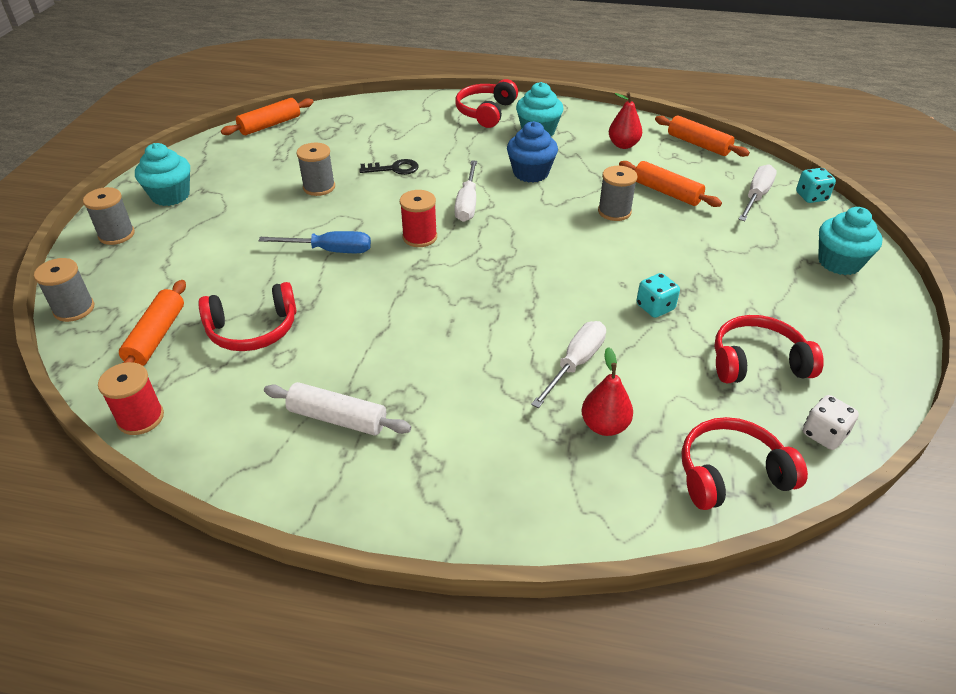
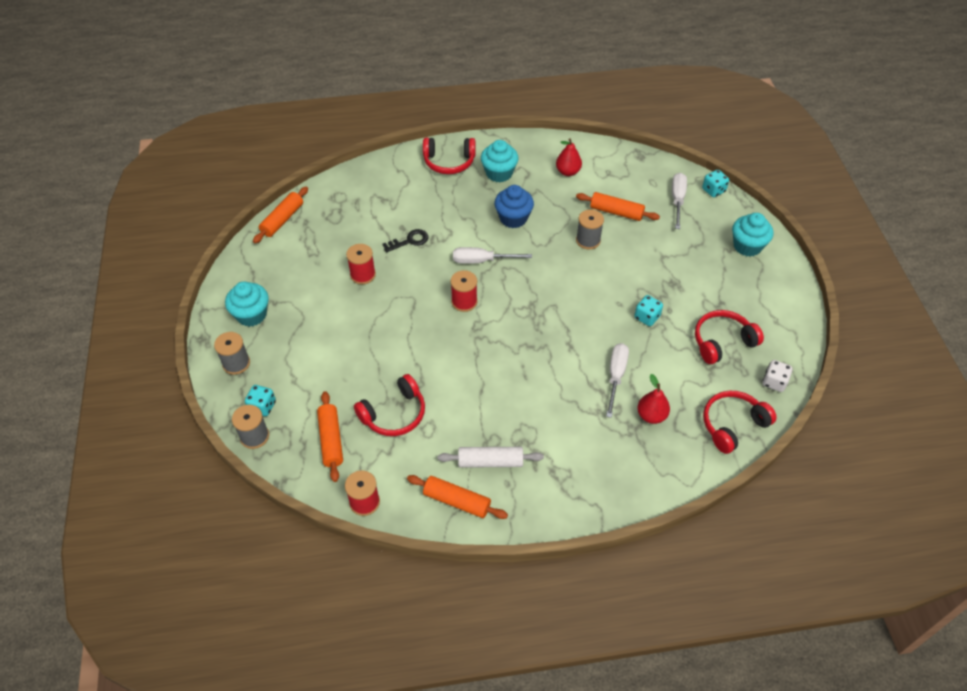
camera: 20 degrees left, 10 degrees up
(108, 282) = (262, 406): none -> turquoise dice
(319, 187) = (363, 275): grey spool -> red spool
(330, 250) = (407, 332): blue screwdriver -> none
(467, 203) = (482, 261): white screwdriver -> white screwdriver turned 105 degrees clockwise
(486, 112) = (449, 162): red headphones -> red headphones turned 90 degrees counterclockwise
(698, 144) = (621, 157): orange rolling pin -> orange rolling pin (457, 501)

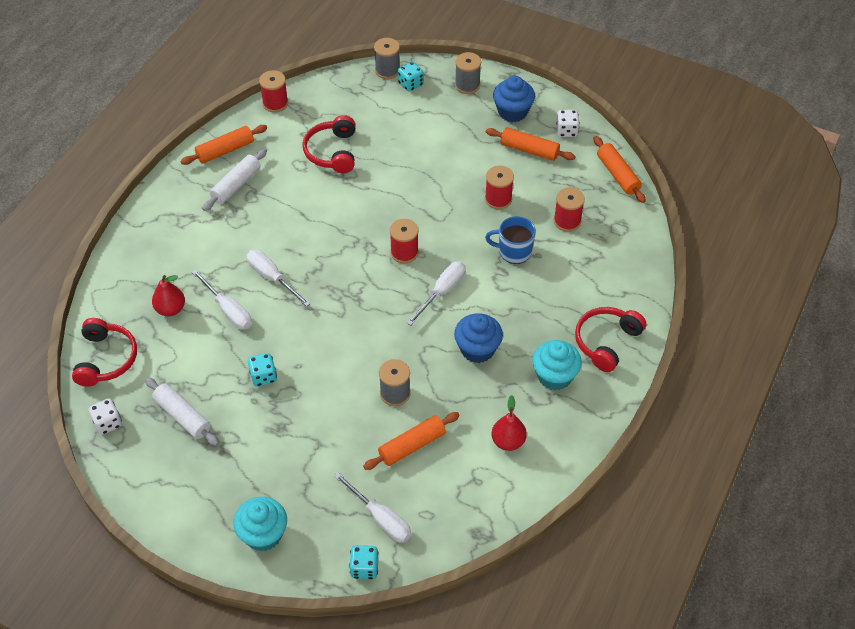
camera: 125 degrees right, 0 degrees up
(251, 315) = (512, 112): turquoise cupcake -> blue cupcake
(252, 270) = (566, 131): none -> white dice
(331, 440) = (344, 108): orange rolling pin -> orange rolling pin (529, 150)
(354, 226) = (567, 221): none -> red spool
(409, 241) = (514, 252): black key -> blue mug
(561, 368) = (272, 278): none -> white screwdriver
(722, 342) = (183, 416): red headphones -> white rolling pin

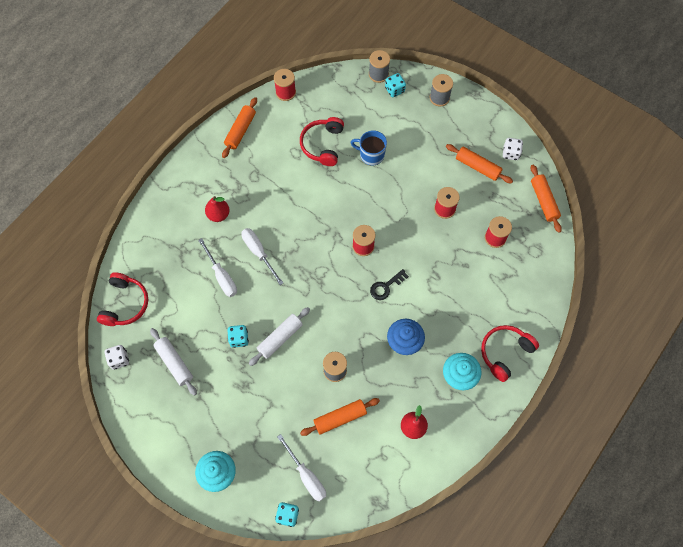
camera: 10 degrees right, 15 degrees up
(170, 309) = (178, 268): red pear -> red pear (218, 214)
(225, 150) = (240, 131): orange rolling pin -> orange rolling pin turned 45 degrees counterclockwise
(236, 185) = (244, 164): white rolling pin -> white rolling pin (280, 338)
(442, 292) = (386, 286): white screwdriver -> black key
(512, 112) = (471, 128): blue cupcake -> none
(514, 252) = (448, 259): blue mug -> blue mug (371, 155)

